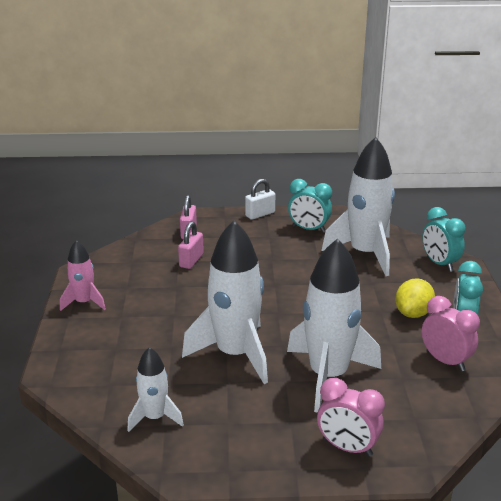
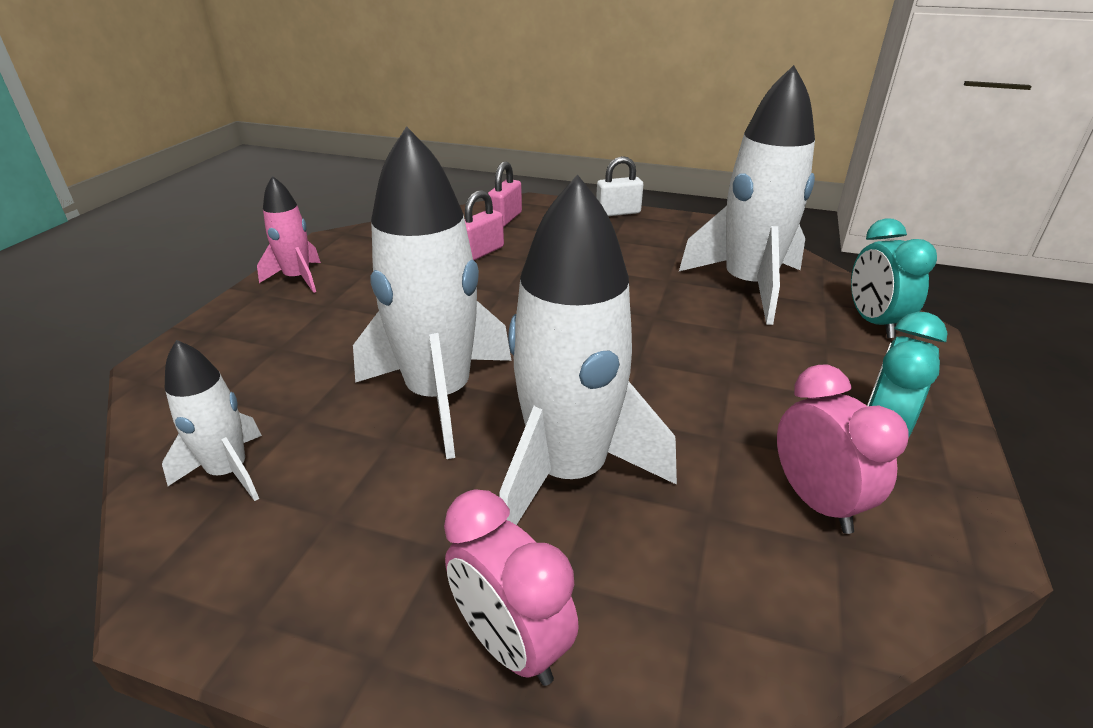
camera: 20 degrees right, 5 degrees up
(308, 229) = (677, 240): turquoise clock -> none
(413, 313) = (788, 394): yellow lemon -> none

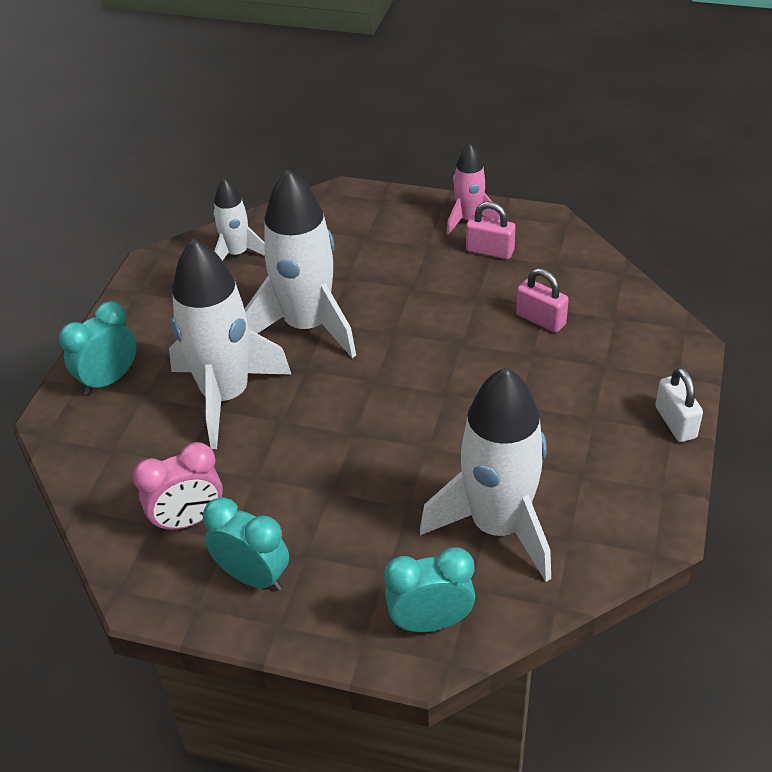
camera: 90 degrees right, 10 degrees up
(505, 219) = (628, 328): pink padlock -> pink padlock (490, 251)
(511, 644) = (109, 380): pink clock -> turquoise clock

